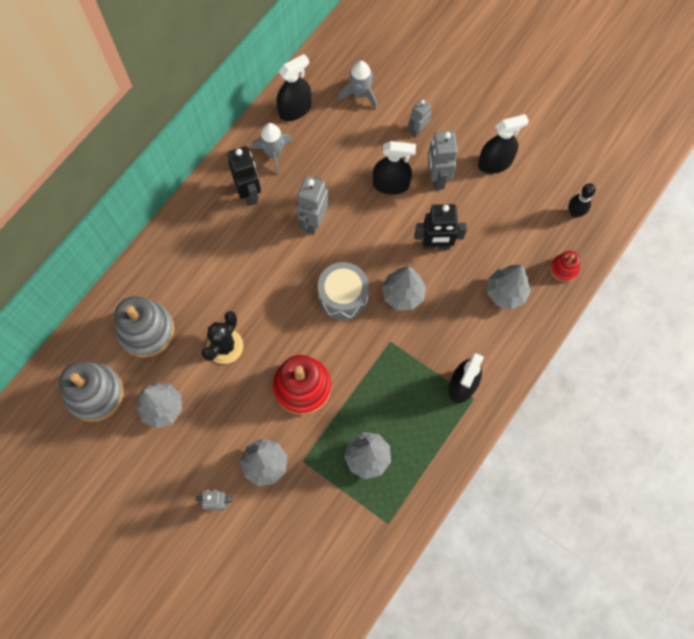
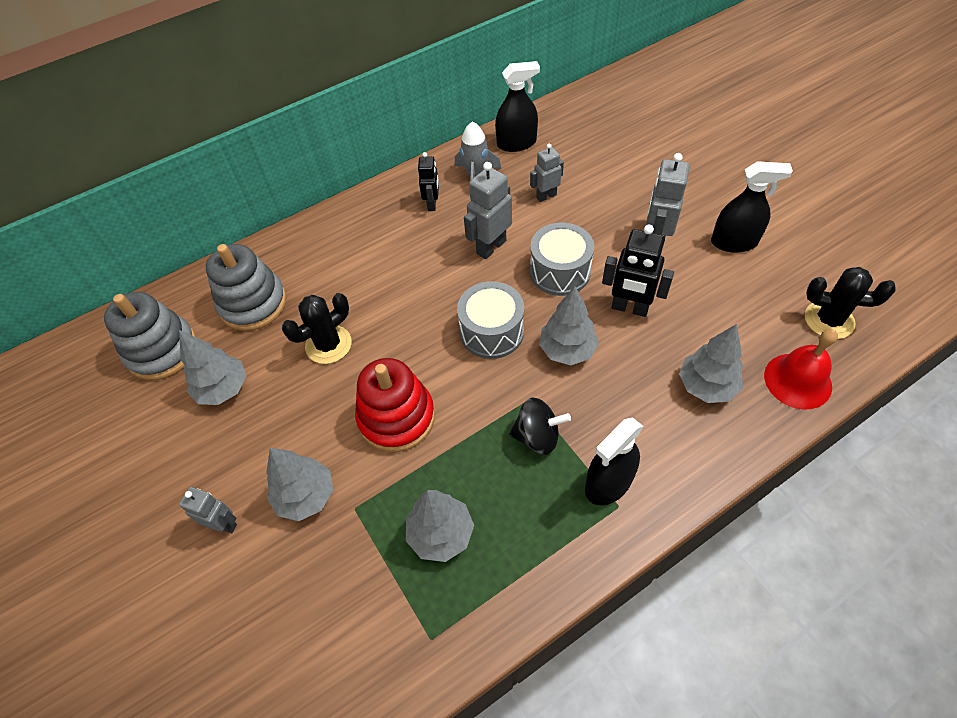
camera: 25 degrees right, 15 degrees down
(249, 193) = (432, 204): black robot -> black robot, size x0.63
(360, 94) = (593, 145): grey rocket -> none
(375, 228) = (560, 271): none -> grey drum
(391, 184) = (596, 233): black spray bottle -> none
(405, 368) = (537, 436): none -> black spinning top
(417, 130) = (648, 190): grey robot -> grey robot (546, 196)
(564, 269) = (797, 380): red stacking toy -> red bell
(574, 213) = (829, 320): black bowling pin -> black cactus

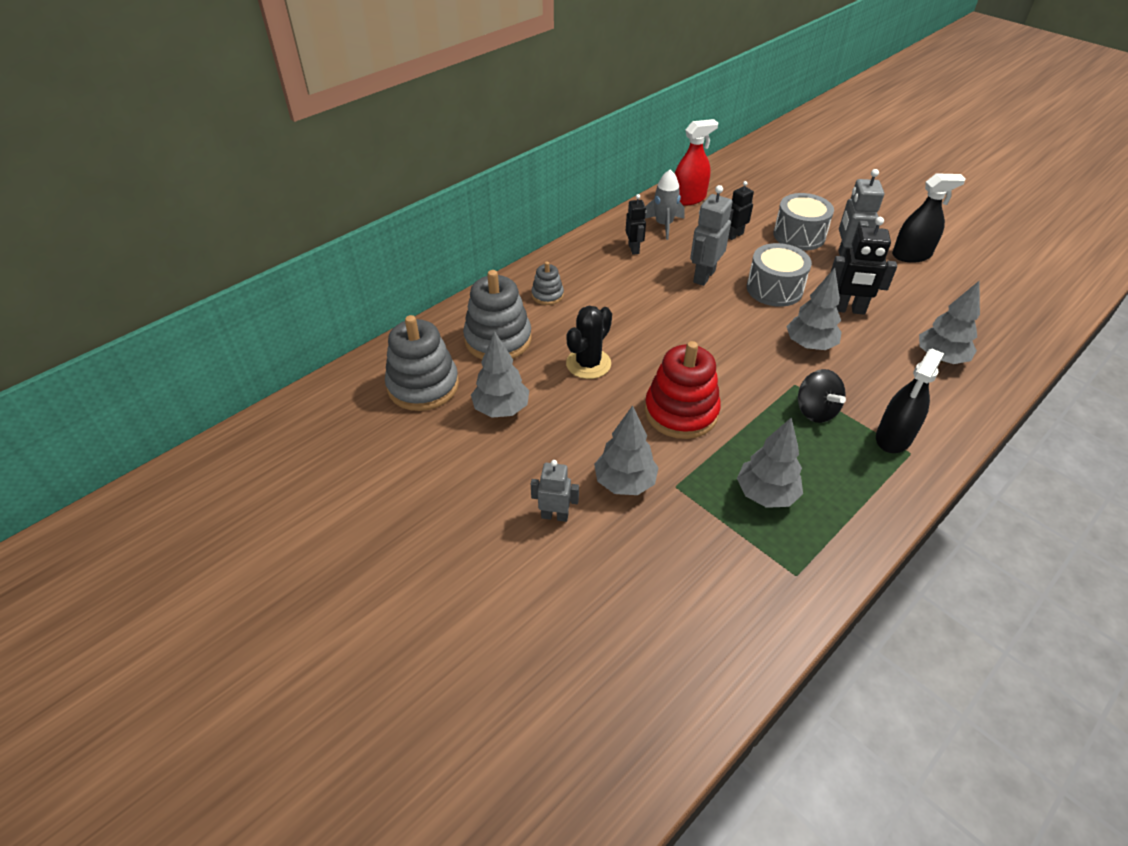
camera: 15 degrees left, 10 degrees down
(322, 254) = (547, 295): none -> grey stacking toy
(492, 332) = (736, 338): grey drum -> grey drum (799, 235)
(516, 143) = (688, 199): black spray bottle -> red spray bottle
(537, 436) = (815, 411): black spinning top -> black spinning top turned 75 degrees clockwise
(546, 196) = (734, 235): grey robot -> black robot
(797, 380) = (1011, 346): red bell -> none
(829, 320) = (1015, 302): black cactus -> none

